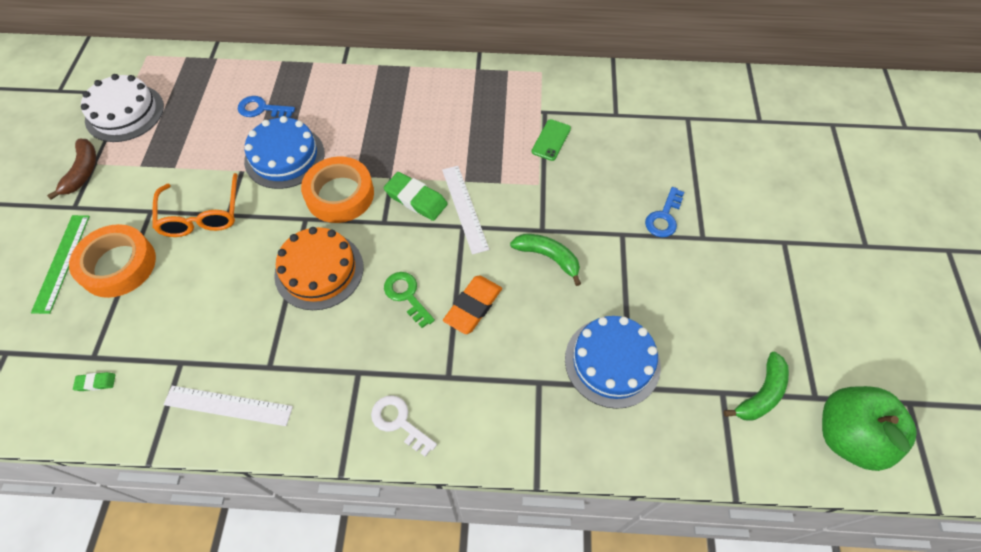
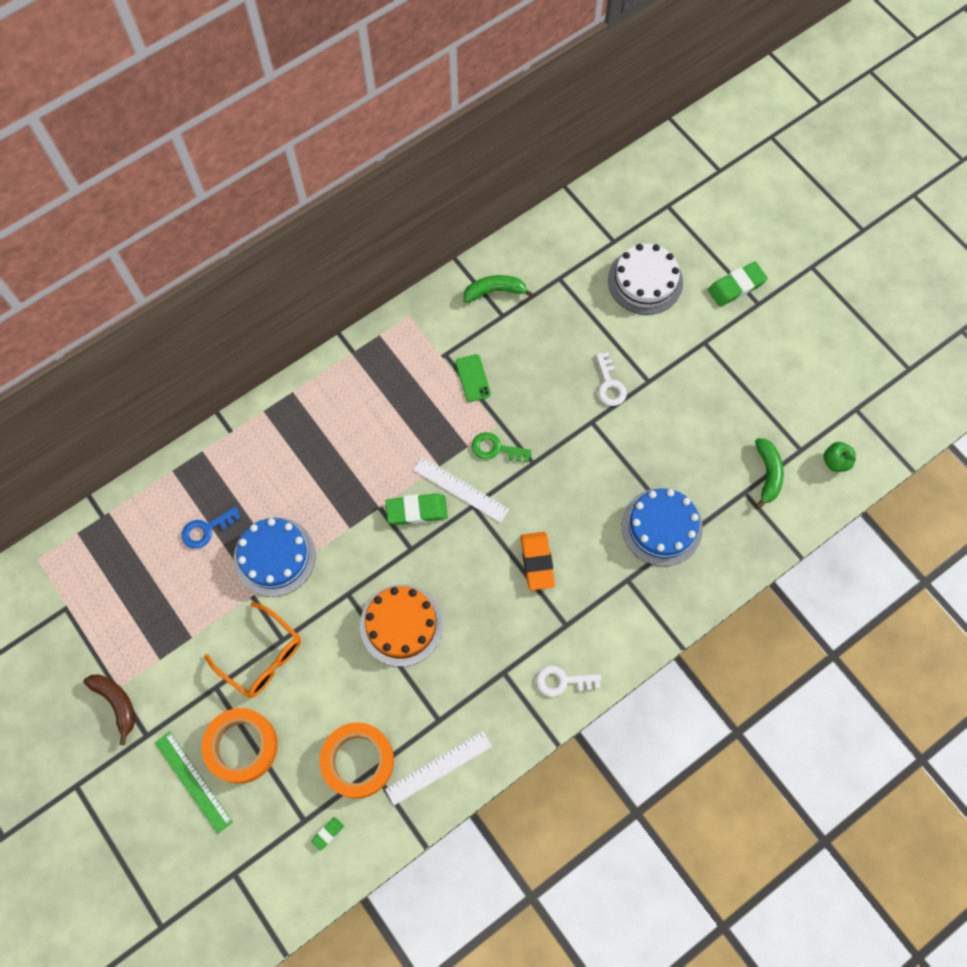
camera: 40 degrees left, 10 degrees up
(124, 113) = (87, 626): white cake -> white cake (645, 281)
(340, 194) = (354, 553): orange tape -> orange tape (358, 761)
(407, 295) = (483, 591): green key -> green key (496, 448)
(548, 257) = (556, 482): green banana -> green banana (495, 291)
(664, 217) = (609, 384): blue key -> white key
(848, 436) = (835, 461): green apple -> green apple, size x0.49
(853, 219) = (736, 286): none -> green eraser

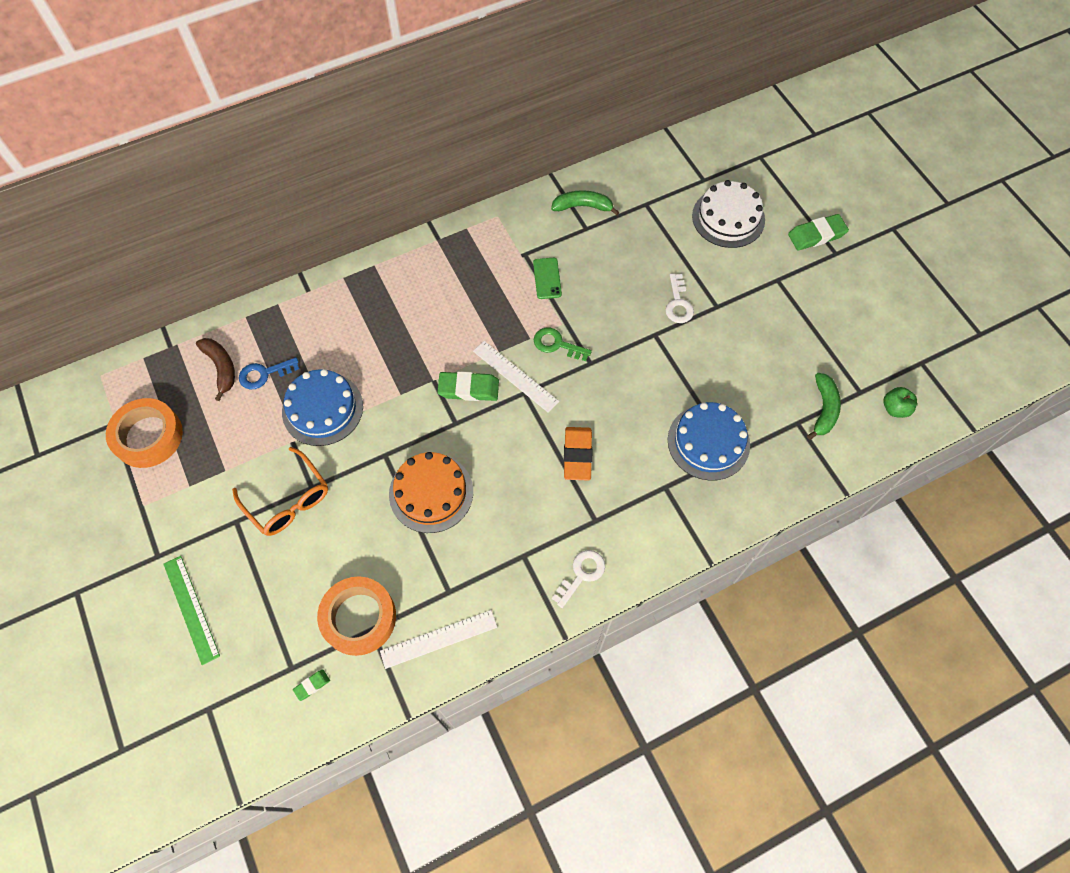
camera: 10 degrees right, 5 degrees down
(116, 703) = (137, 520): brown banana -> brown banana (221, 368)
(241, 746) = (247, 583): orange tape -> orange tape (148, 436)
(562, 681) = (581, 574): white key -> white key turned 120 degrees clockwise

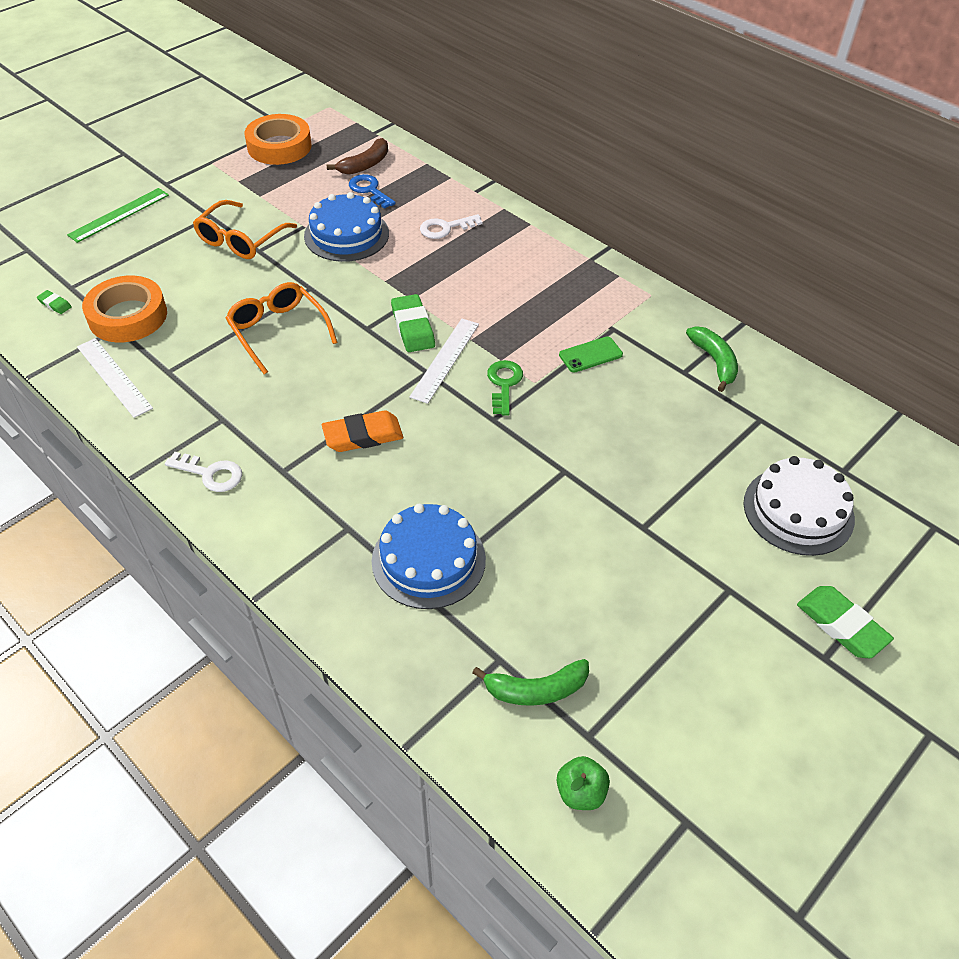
camera: 70 degrees right, 15 degrees down
(431, 492) = (277, 330): orange cake -> orange glasses
(678, 303) = (624, 484): white key -> white key (445, 228)

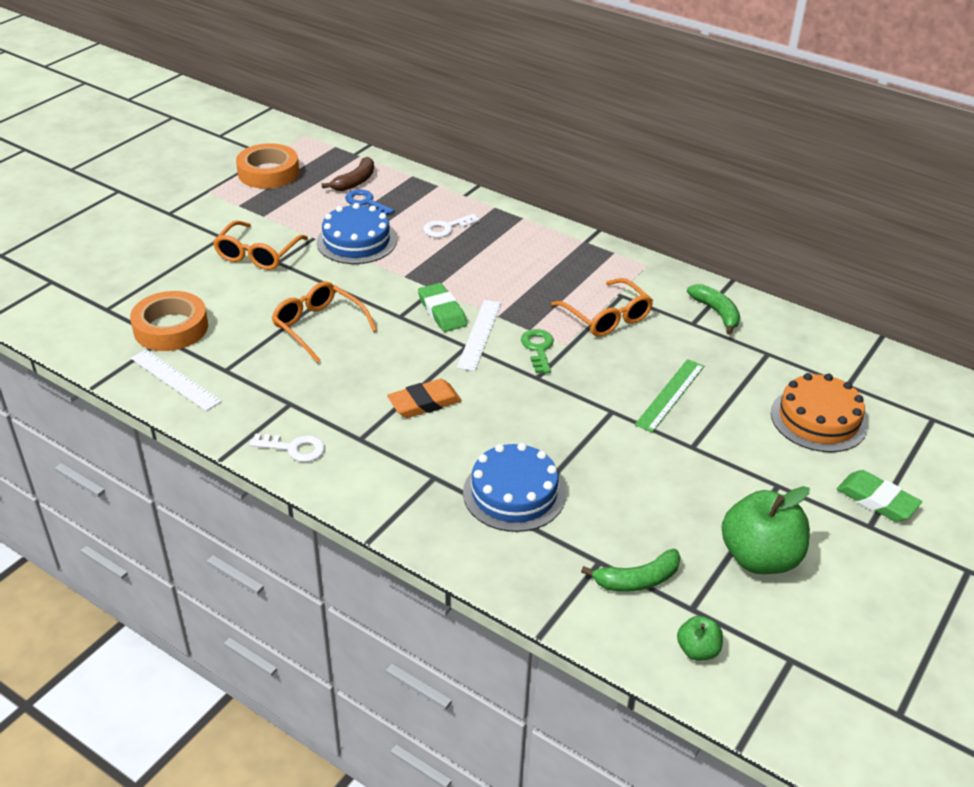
camera: 10 degrees left, 10 degrees down
(55, 304) = (96, 325): green eraser -> none
(119, 215) = (132, 243): green ruler -> green ruler (670, 394)
(590, 355) = (607, 318): green phone -> orange glasses
(684, 681) = (759, 558): none -> green apple
(798, 510) = (818, 419): white cake -> orange cake

